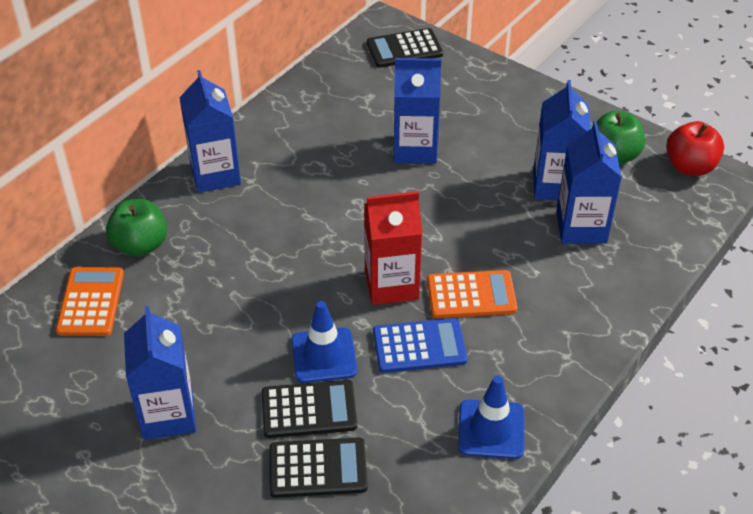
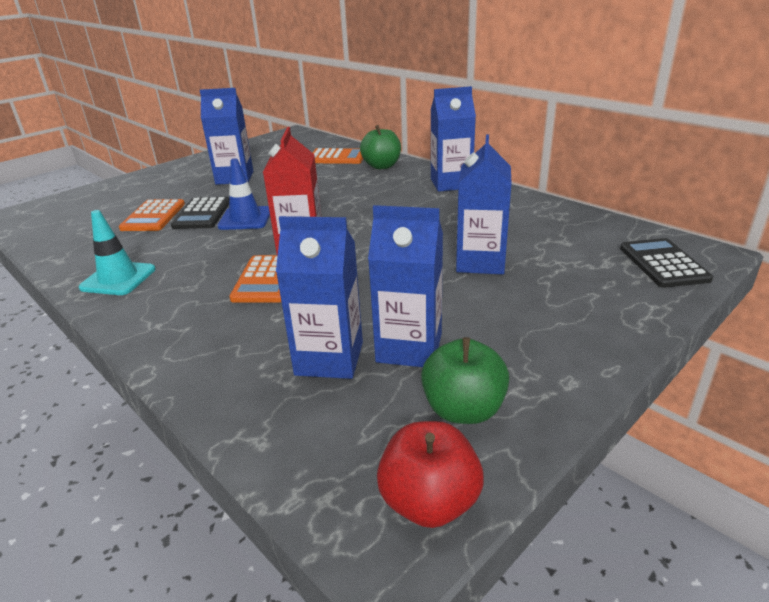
camera: 100 degrees right, 15 degrees down
(318, 468) = (153, 216): black calculator -> orange calculator
(419, 346) = (226, 253): blue calculator -> none
(491, 429) = (118, 278): blue traffic cone -> turquoise traffic cone

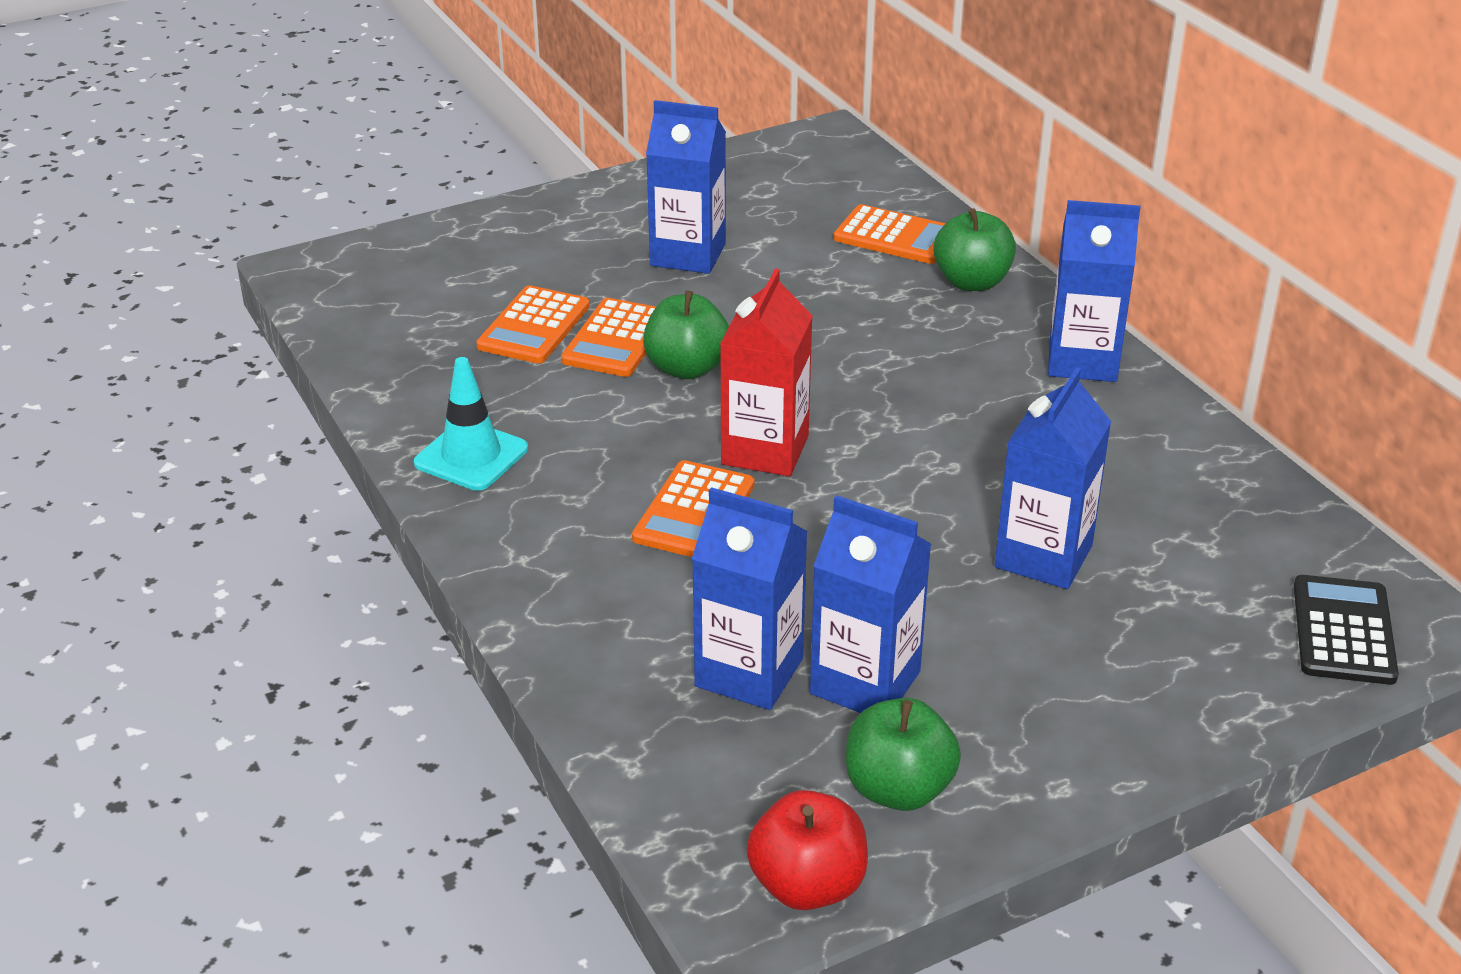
camera: 15 degrees right, 5 degrees up
(202, 214) = (616, 339): black calculator -> orange calculator
(245, 219) = (687, 368): blue traffic cone -> green apple

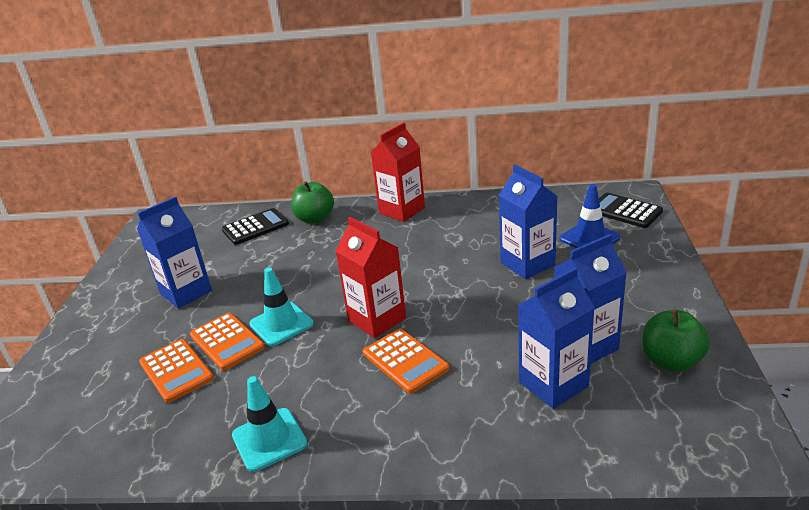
camera: 55 degrees left, 5 degrees down
(687, 368) = (281, 324): green apple -> turquoise traffic cone
(807, 885) = (734, 418): red apple -> none
(895, 236) = (255, 227): orange calculator -> black calculator
(1082, 361) = (402, 210): blue carton -> red carton
(1195, 609) = (589, 238): none -> blue traffic cone

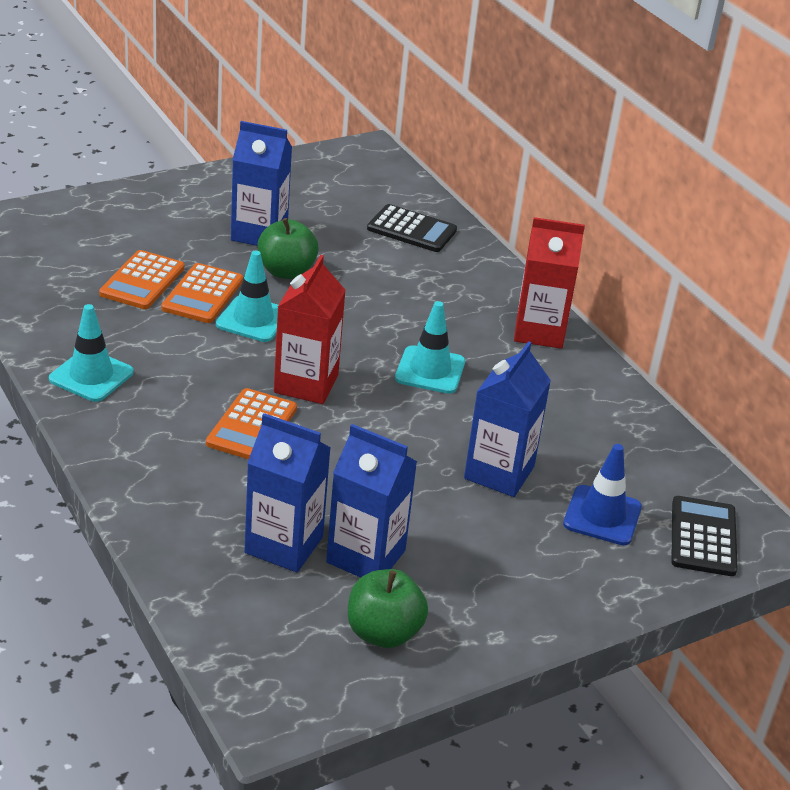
camera: 50 degrees right, 5 degrees up
(315, 219) = (465, 268): green apple -> green apple (286, 271)
(406, 261) = (430, 370): none -> turquoise traffic cone

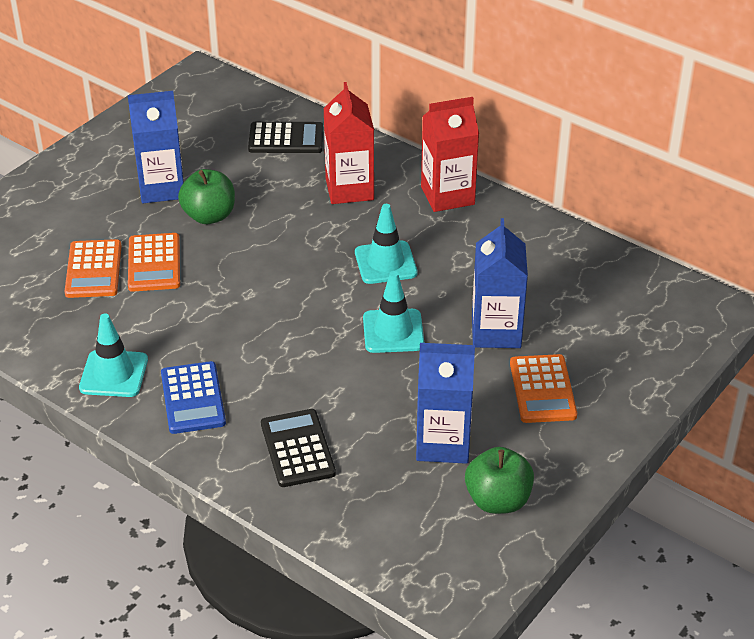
camera: 20 degrees left, 5 degrees up
(148, 423) = (193, 398): none -> blue calculator
(252, 426) = (278, 367): orange calculator -> orange calculator (542, 389)
(253, 319) = (212, 270): turquoise traffic cone -> turquoise traffic cone (393, 331)
(284, 545) = (374, 459): blue carton -> none
(306, 384) = (296, 313): red carton -> red carton (349, 189)
(602, 516) = (594, 337): blue traffic cone -> none
(703, 537) = (676, 325): black calculator -> black calculator (297, 449)

